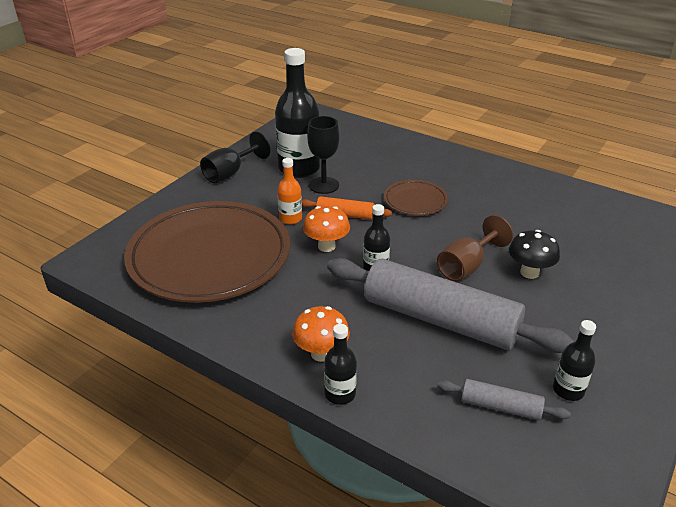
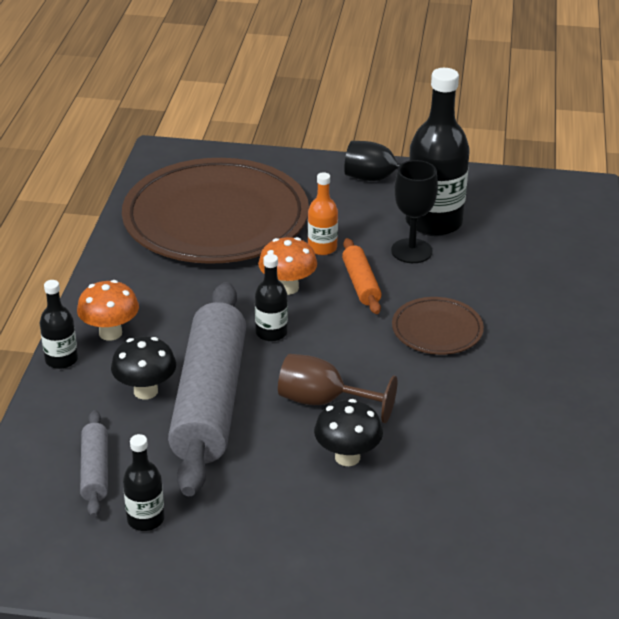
camera: 65 degrees right, 0 degrees up
(411, 351) = (145, 391): none -> black mushroom

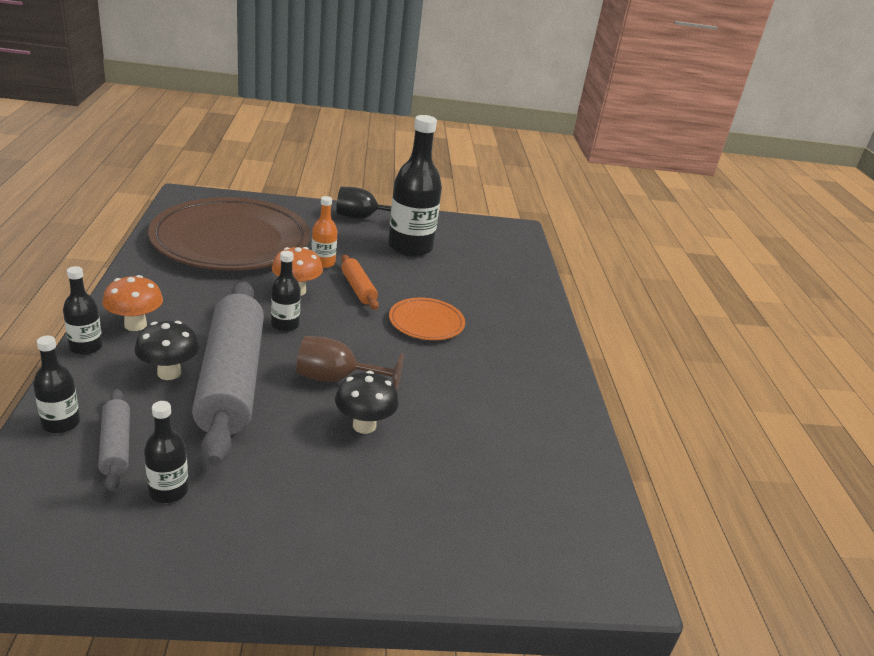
camera: 15 degrees left, 5 degrees down
(42, 445) = (61, 423): none -> black bottle
(411, 251) = (396, 266): black goblet -> none
(437, 330) = (426, 322): brown plate -> orange plate

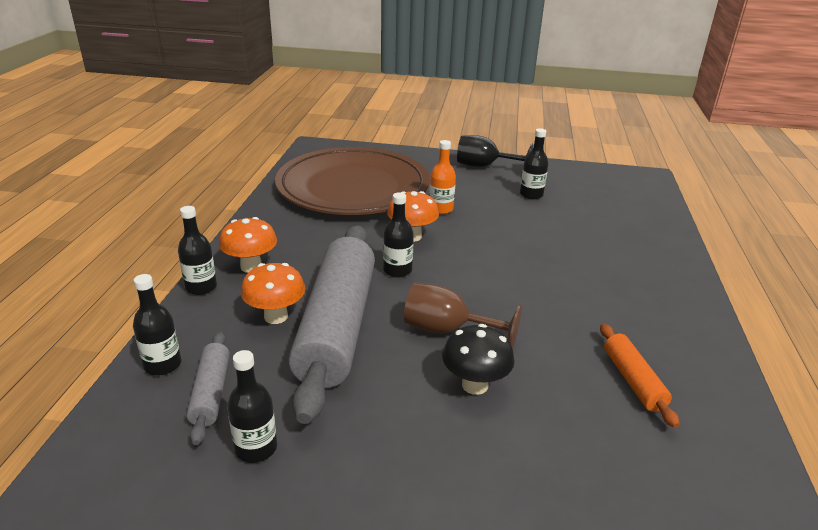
camera: 15 degrees right, 0 degrees up
(169, 373) = (276, 316): black mushroom -> orange mushroom
(358, 288) = (475, 235): orange rolling pin -> orange rolling pin (633, 380)
(410, 247) = (531, 194): black bottle -> black bottle, size x0.50
(426, 322) = (547, 272): orange plate -> none

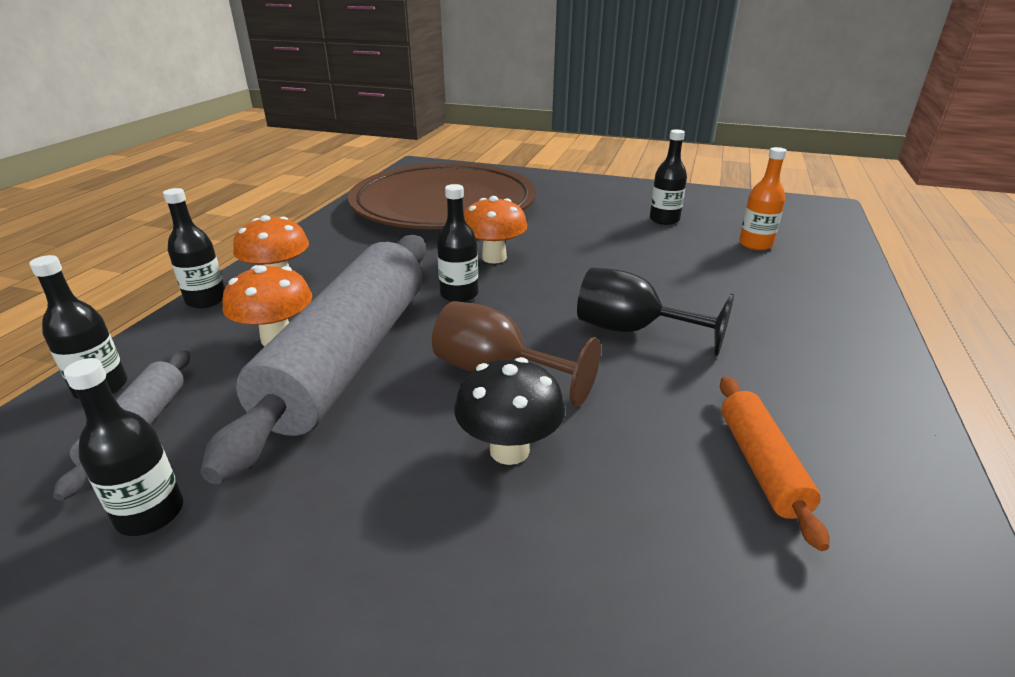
camera: 10 degrees right, 0 degrees up
(441, 209) = (542, 230): orange bottle -> orange bottle (755, 244)
(484, 166) = (612, 189): black goblet -> black goblet (631, 330)

